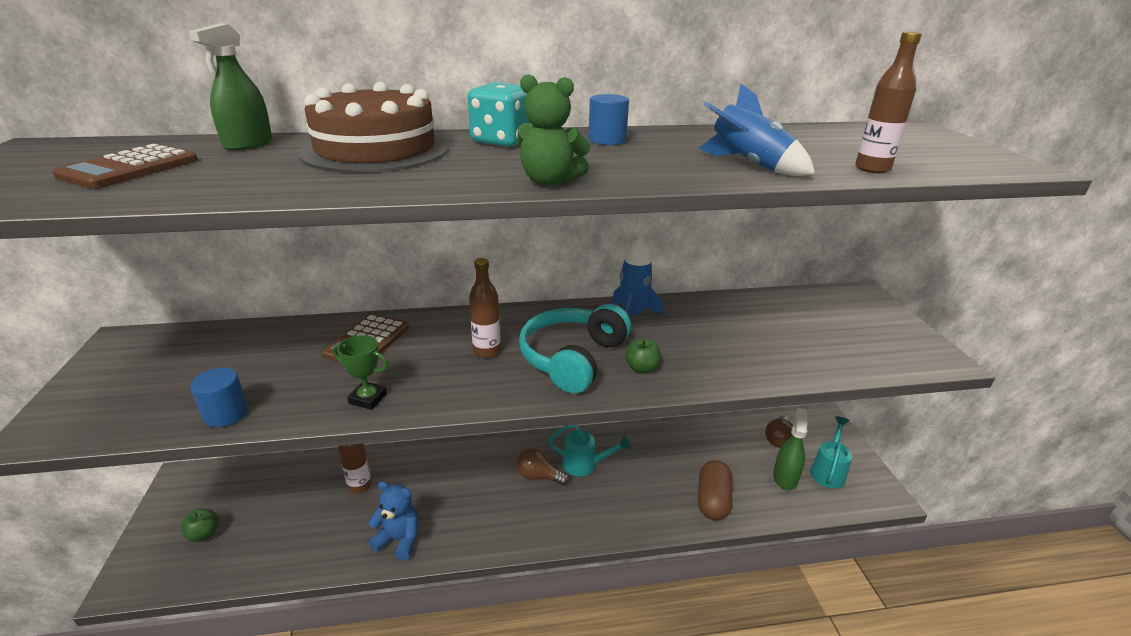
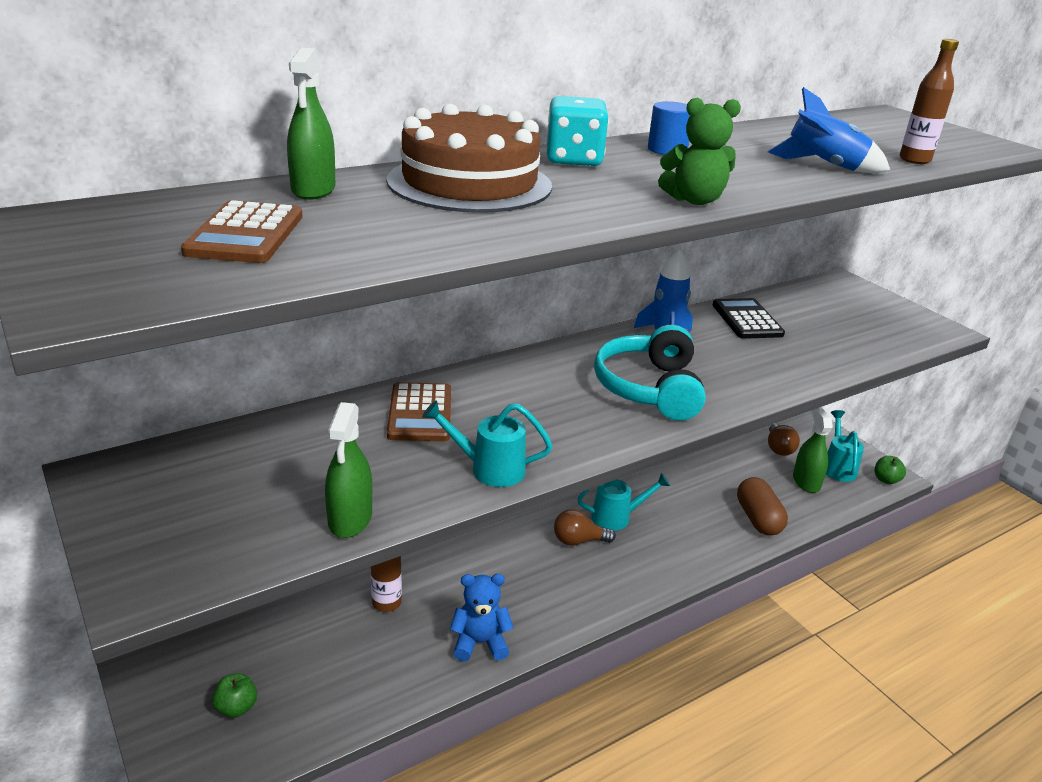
camera: 25 degrees left, 0 degrees up
(226, 414) = (350, 519): blue cylinder -> green spray bottle
(368, 399) = (489, 469): green trophy -> turquoise watering can
(487, 351) = (560, 398): brown bottle -> none
(641, 368) = (720, 385): green apple -> green apple (886, 480)
(727, 313) = (747, 320): none -> black calculator

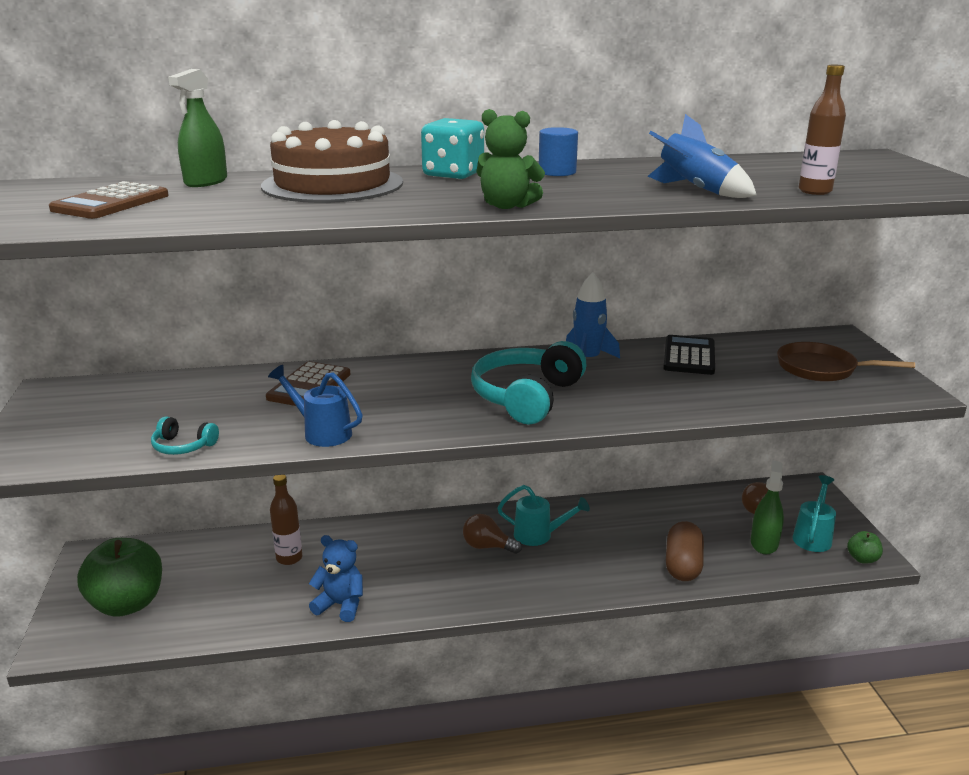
camera: 25 degrees right, 5 degrees down
(236, 707) = (127, 604): green apple -> green apple, size x2.23
(350, 519) = (183, 446): green spray bottle -> turquoise headphones
(489, 469) = (322, 432): turquoise watering can -> blue watering can
(860, 317) = (821, 369): none -> brown pan

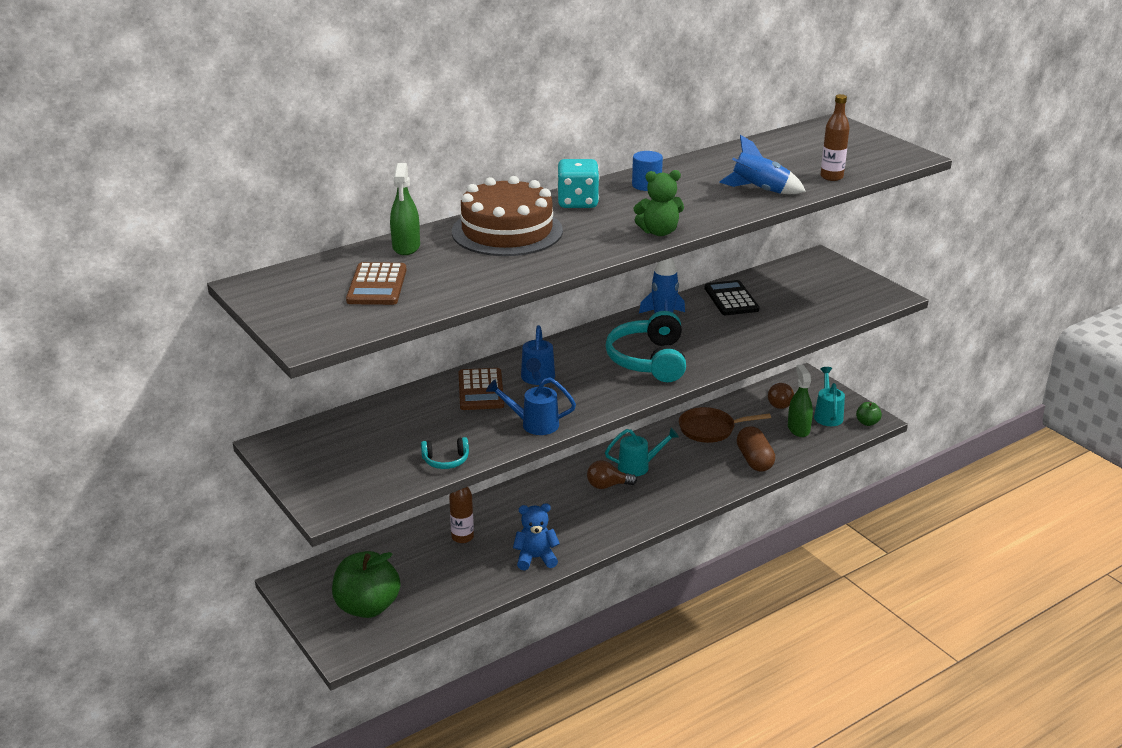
camera: 25 degrees left, 5 degrees up
(381, 388) = (537, 379): none -> blue watering can
(821, 369) = (825, 290): brown pan -> brown pan (710, 429)

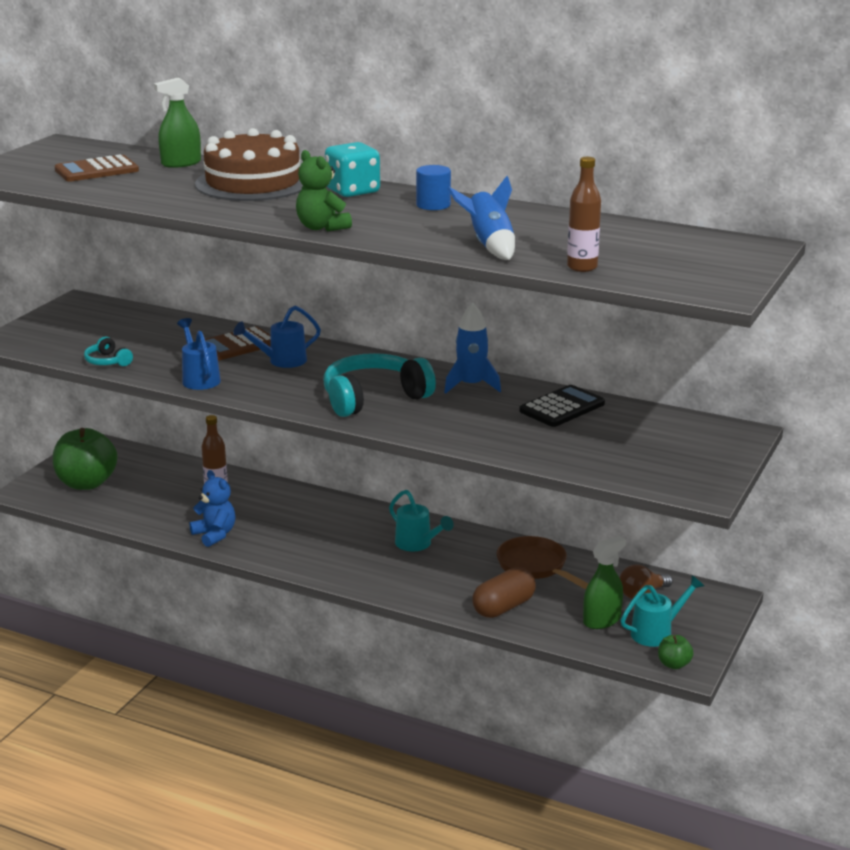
camera: 60 degrees right, 5 degrees down
(607, 485) = (366, 537): brown light bulb -> none

